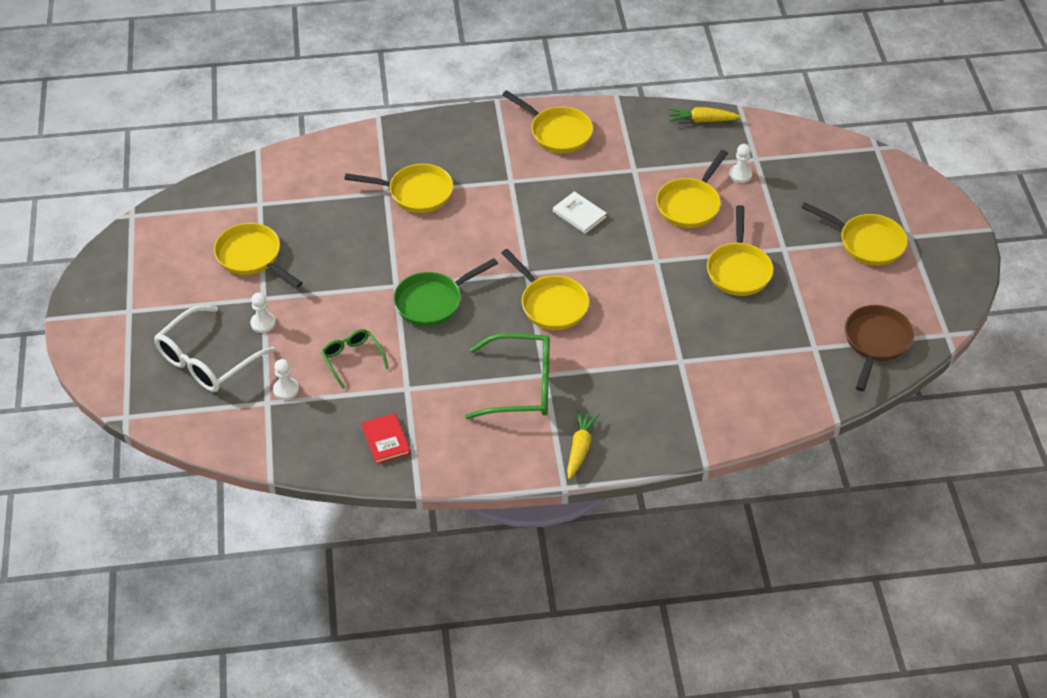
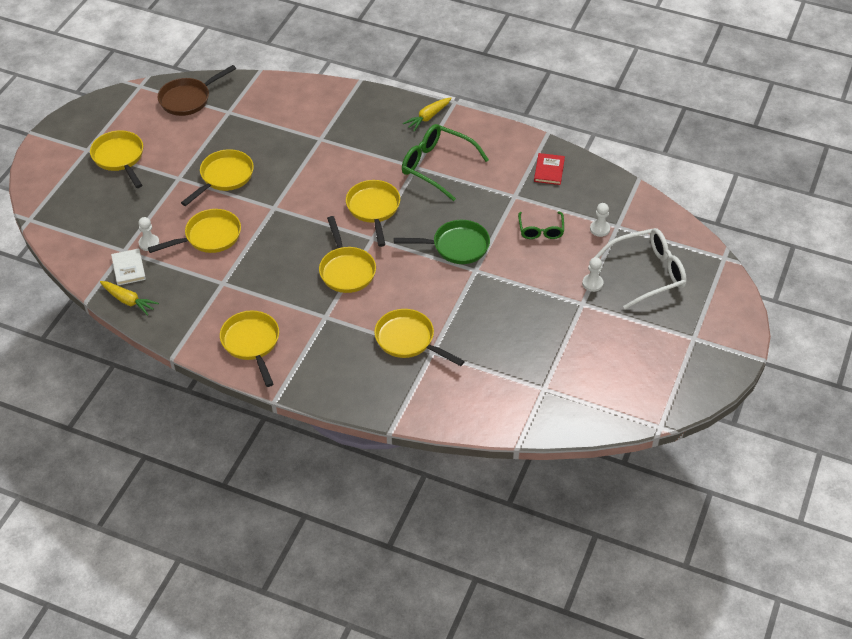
camera: 150 degrees left, 0 degrees up
(252, 257) = (574, 341): yellow pan -> yellow pan (346, 270)
(579, 214) = (296, 265): white book -> white book (128, 268)

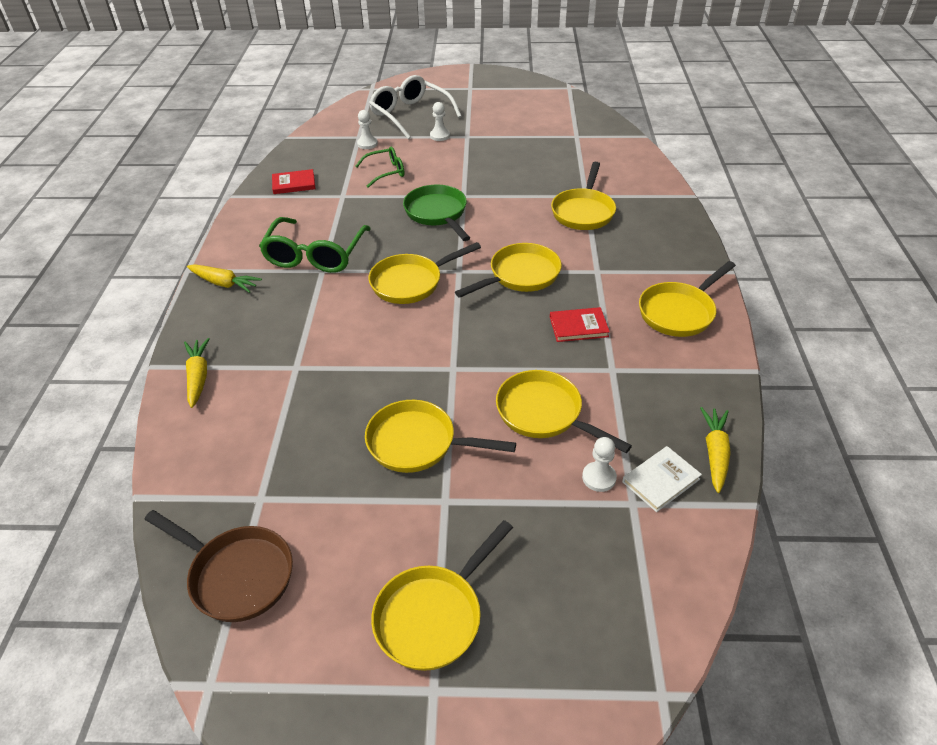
camera: 110 degrees left, 5 degrees down
(272, 282) = (578, 327): none -> red book
(338, 98) = (198, 377): none -> yellow carrot

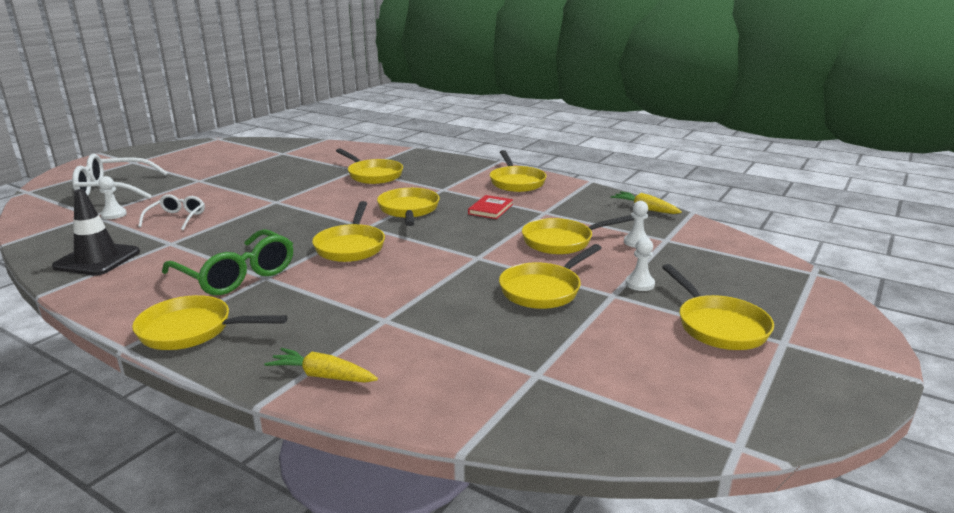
camera: 60 degrees left, 20 degrees down
(224, 283) = (192, 330): yellow carrot -> yellow pan
(237, 575) = (620, 405): brown pan -> none
(294, 184) = (97, 259): red book -> black traffic cone
(386, 172) = (177, 218): green glasses -> white glasses
(437, 213) = (279, 215): green pan -> none
(440, 136) = (174, 188): white pawn -> white pawn (639, 284)
(661, 480) = (654, 227): white book -> none

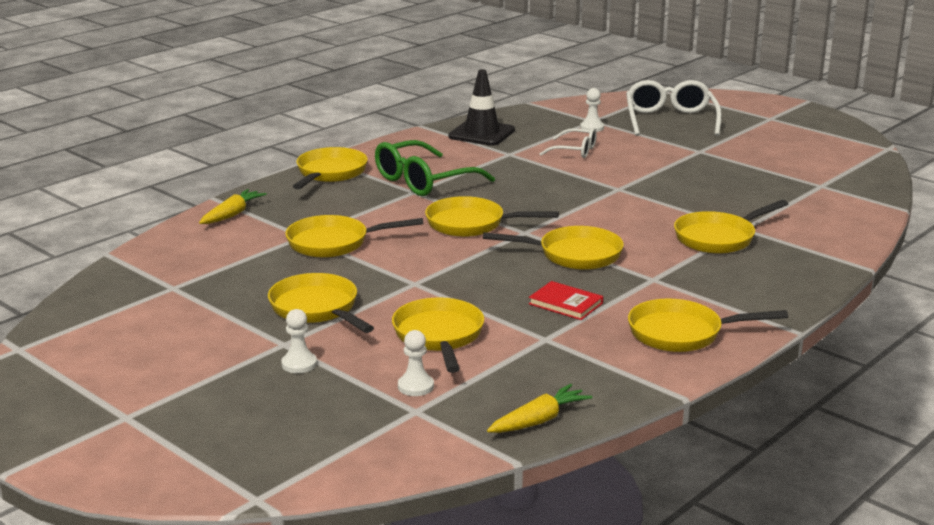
camera: 100 degrees right, 0 degrees up
(718, 326) = (182, 388): yellow pan -> yellow pan (333, 243)

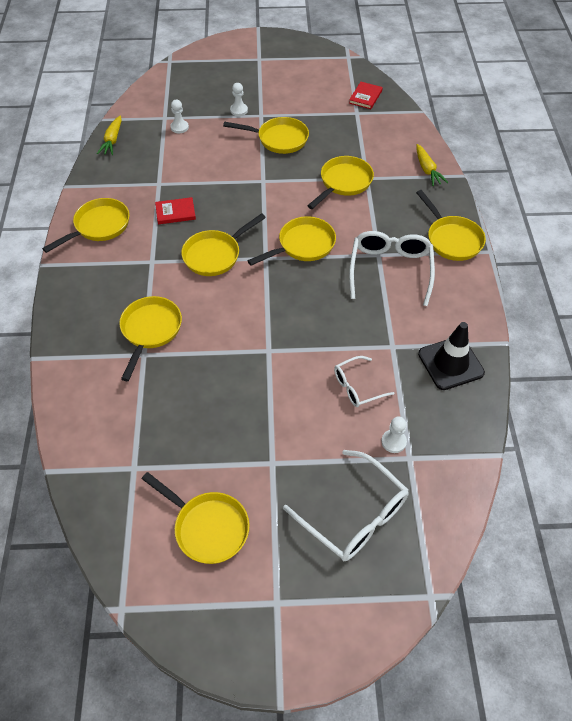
camera: 135 degrees right, 30 degrees up
(123, 296) = (365, 97): none -> red book
(423, 181) = (390, 270): green glasses -> white glasses
(439, 336) = (206, 156): yellow pan -> yellow pan (208, 527)

